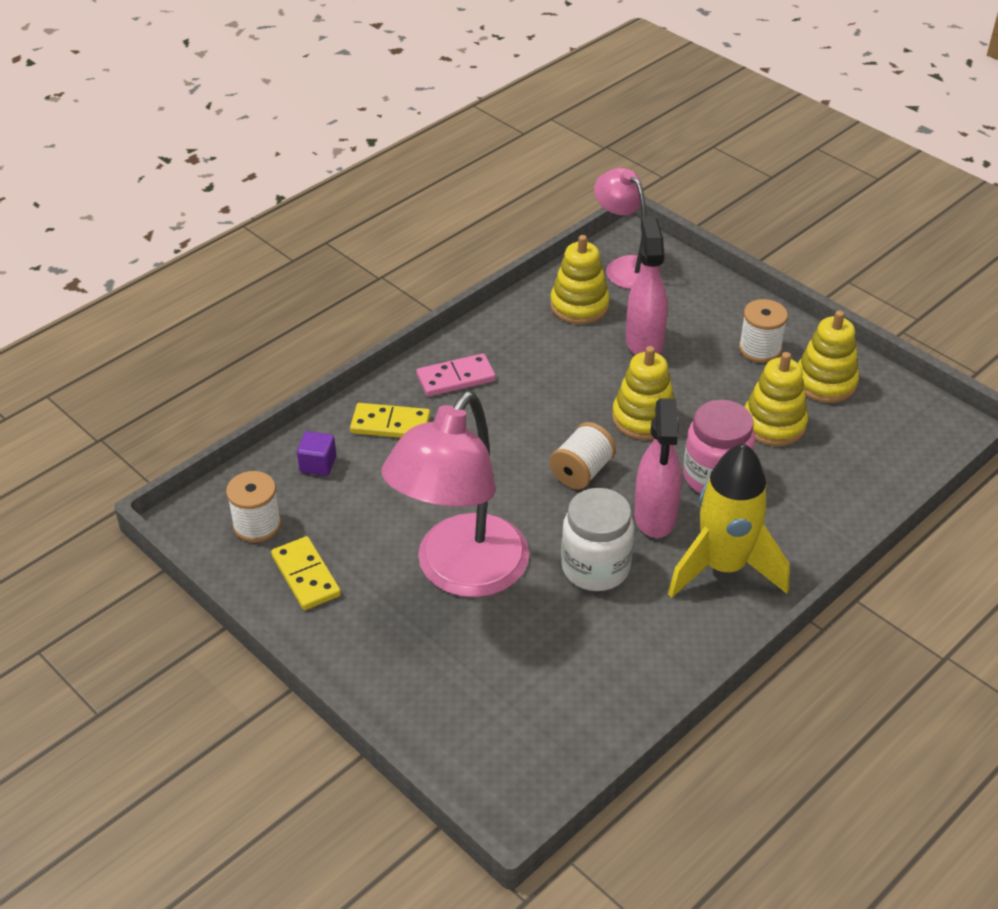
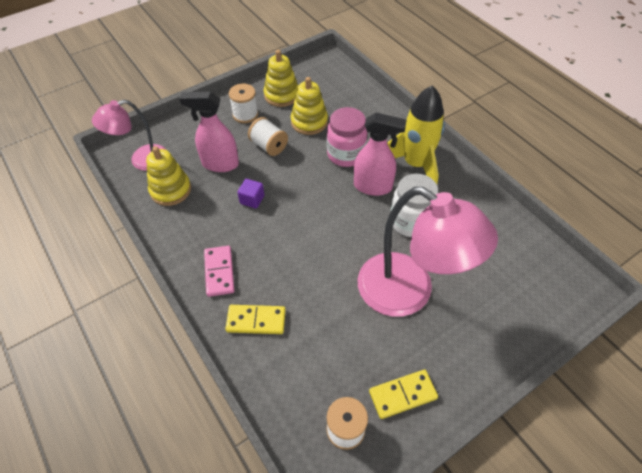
camera: 80 degrees left, 10 degrees up
(318, 464) = (287, 377): purple cube -> purple cube (252, 200)
(390, 424) = (256, 320): yellow domino -> yellow domino turned 75 degrees clockwise
(581, 471) = (329, 215): white spool -> white spool (269, 146)
(643, 418) = (289, 177): yellow stacking toy -> none

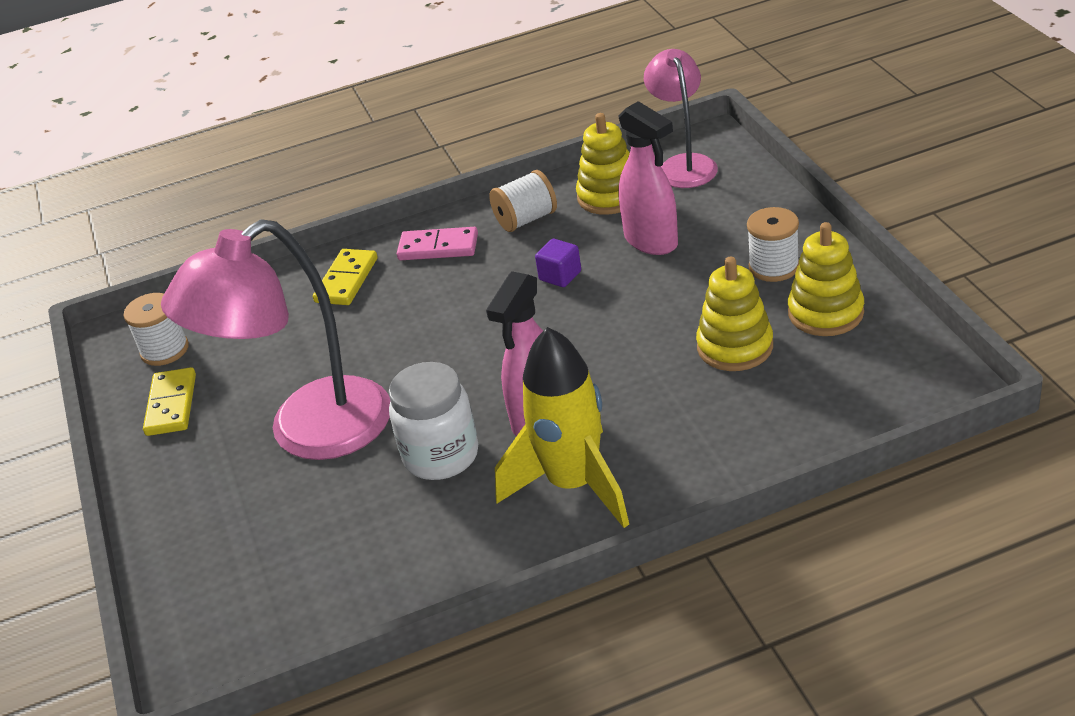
camera: 110 degrees right, 15 degrees down
(220, 164) = (651, 241): pink spray bottle -> pink spray bottle turned 120 degrees clockwise
(269, 146) = (680, 294): white spool -> white spool (526, 219)
(346, 154) = (631, 390): pink jar -> none

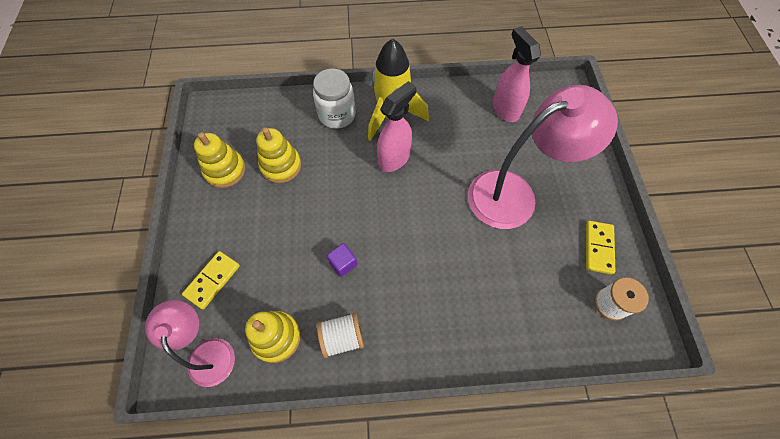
camera: 170 degrees left, 25 degrees up
(347, 280) = (481, 325): yellow domino -> yellow domino (212, 280)
(438, 247) = (411, 334): pink domino -> none
(441, 456) = (447, 153): white jar -> white jar (337, 115)
(651, 241) = (275, 272): pink spray bottle -> pink spray bottle (505, 109)
(683, 164) = (209, 351): pink lamp -> pink lamp turned 150 degrees clockwise
(774, 267) = (225, 216): white spool -> none

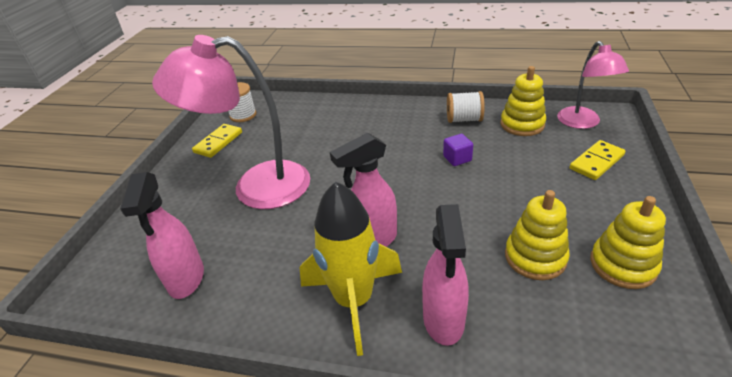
camera: 160 degrees left, 25 degrees down
(337, 115) = (443, 320): white jar -> pink spray bottle

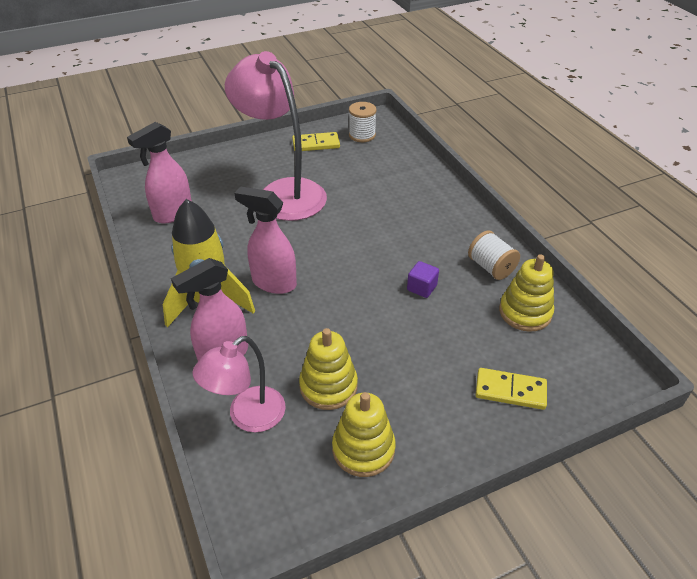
camera: 50 degrees right, 5 degrees up
(582, 123) = (577, 359): pink lamp -> pink lamp (247, 417)

